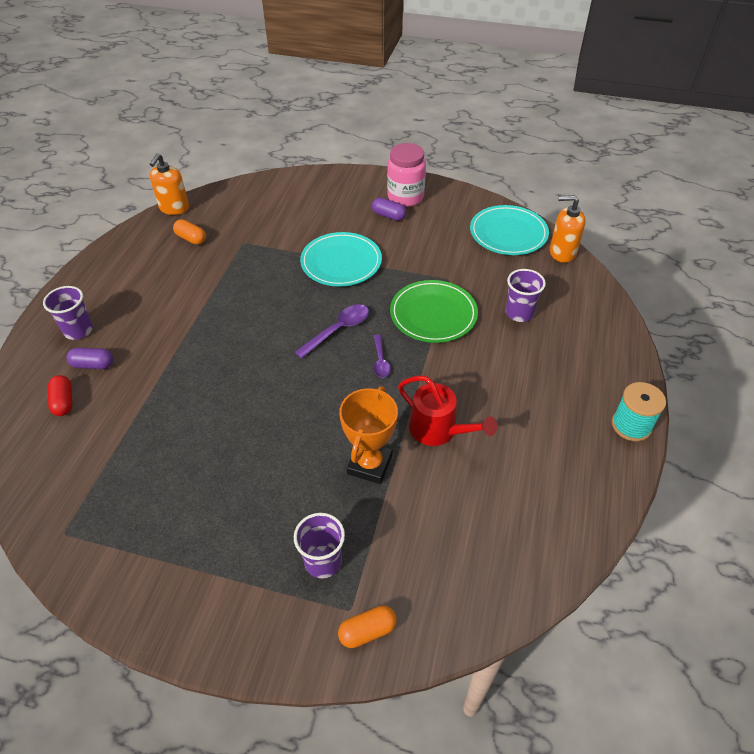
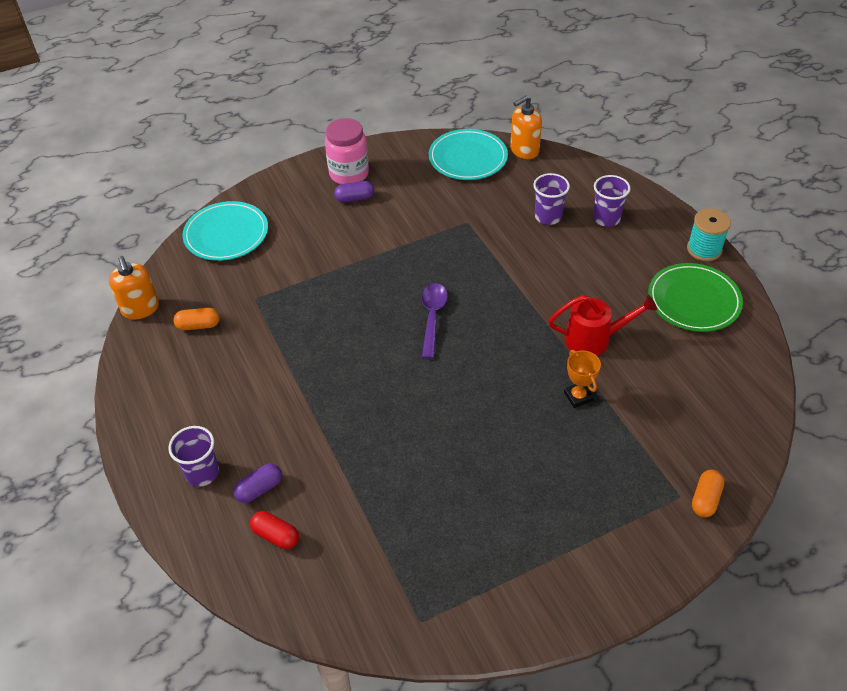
camera: 40 degrees left, 0 degrees up
(323, 561) = (627, 482): purple cup -> purple cup (606, 218)
(341, 262) = (365, 262): turquoise plate -> turquoise plate (226, 234)
(369, 465) = (578, 396): orange trophy -> orange trophy, size x0.63
(380, 361) = (494, 318): purple spoon -> none
(433, 314) = (489, 257): green plate -> green plate (693, 300)

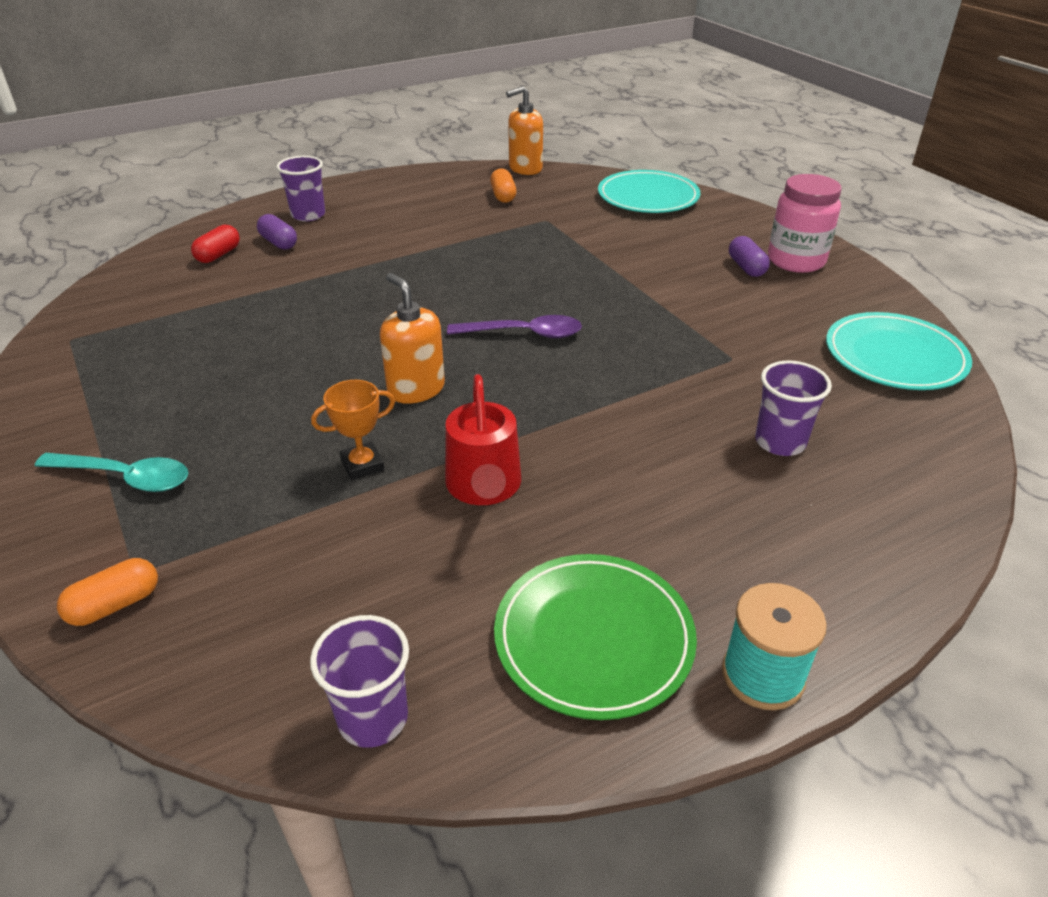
camera: 85 degrees right, 10 degrees down
(524, 150) = (955, 416): orange soap dispenser -> orange soap dispenser (416, 389)
(598, 525) = (125, 477): none -> turquoise spoon
(606, 218) = (806, 518): purple cup -> purple cup (373, 718)
(705, 499) = (115, 605): orange capsule -> orange capsule turned 60 degrees counterclockwise

